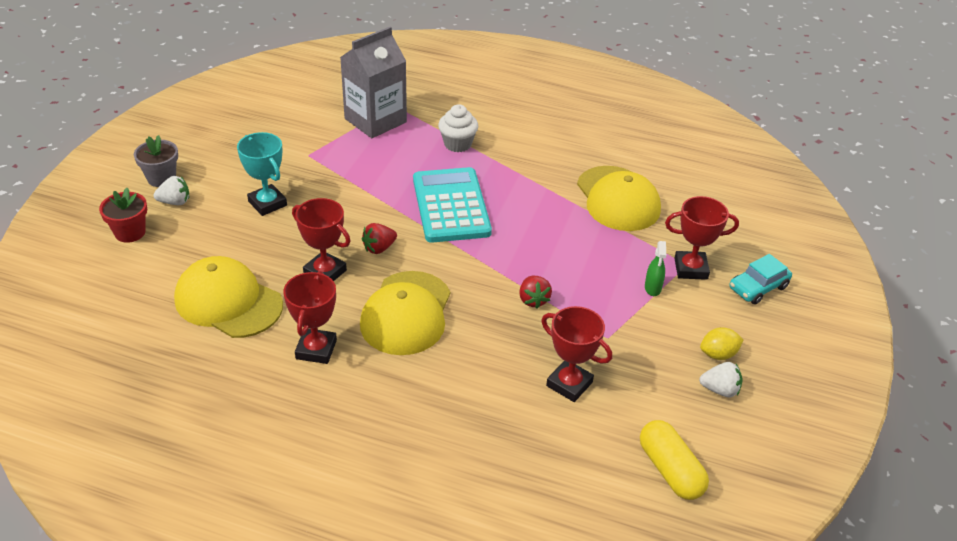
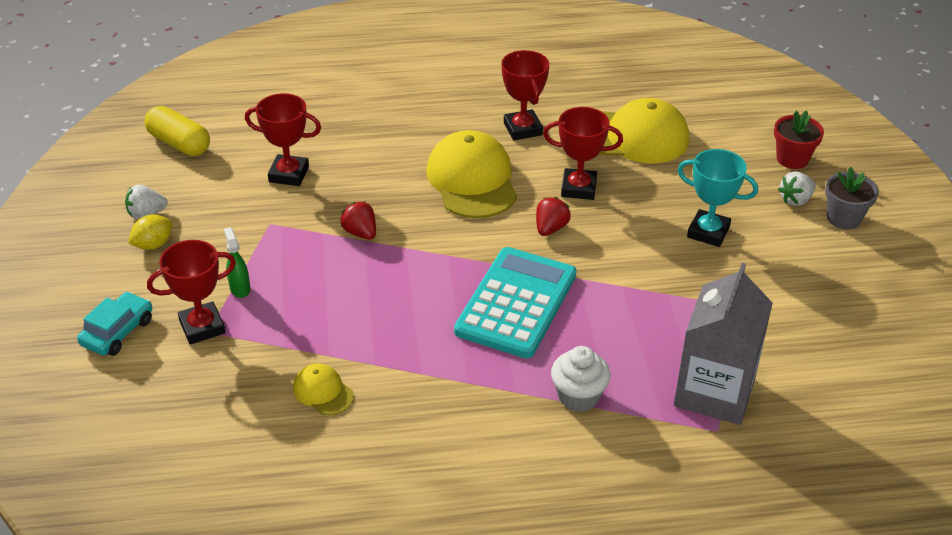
camera: 155 degrees right, 0 degrees up
(451, 206) = (516, 303): turquoise calculator -> turquoise calculator turned 120 degrees counterclockwise
(618, 199) = (323, 392): yellow cap -> yellow cap, size x0.48

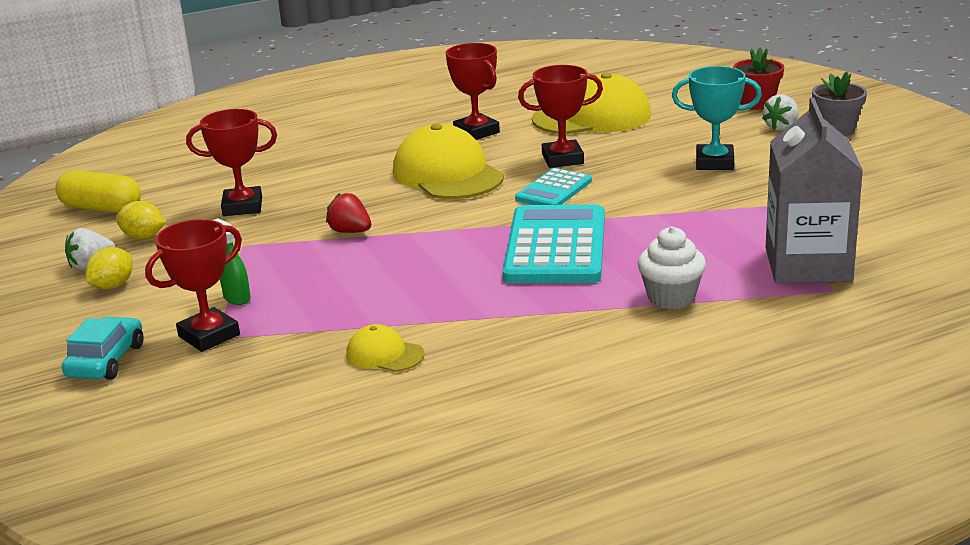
camera: 15 degrees left, 15 degrees down
(198, 190) = (144, 237): none -> yellow lemon
(550, 228) = (553, 190): red strawberry -> turquoise calculator

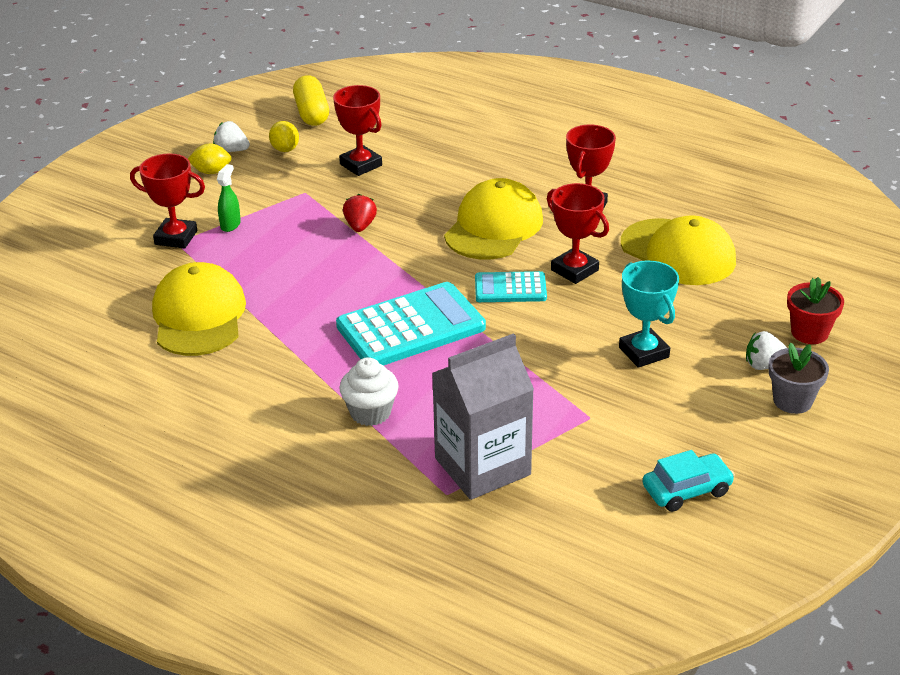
camera: 55 degrees right, 10 degrees up
(106, 361) = (122, 216): turquoise car -> turquoise car (687, 490)
(384, 354) = (199, 316): yellow cap -> yellow cap, size x2.08

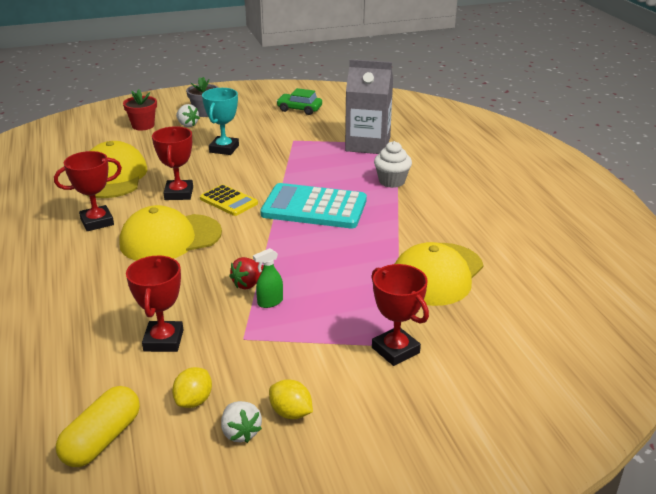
camera: 140 degrees left, 5 degrees down
(230, 225) = (339, 338): green spray bottle -> green spray bottle (270, 302)
(510, 288) = (228, 201): turquoise calculator -> yellow calculator
(687, 490) = (299, 109): turquoise car -> green car

